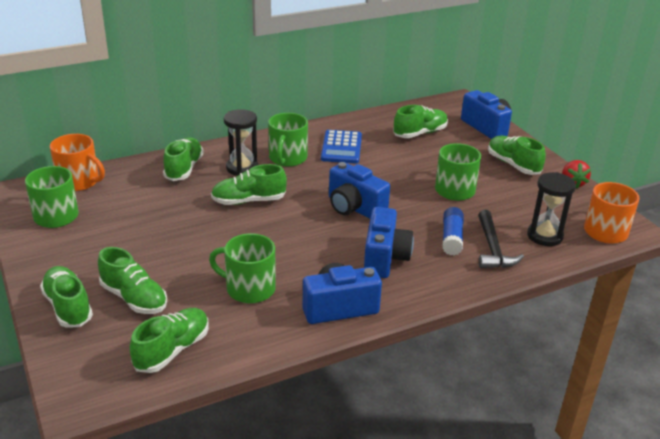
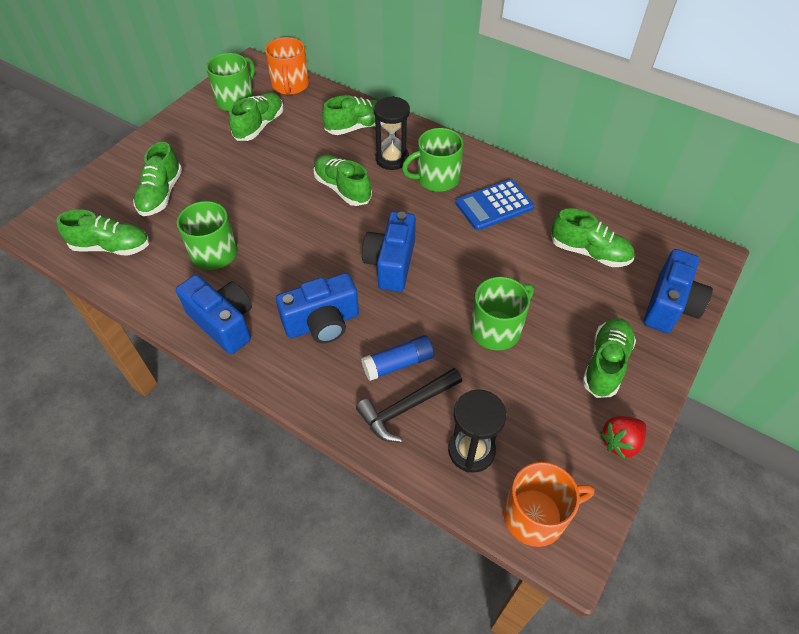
camera: 60 degrees right, 20 degrees up
(68, 307) = (131, 167): green shoe -> green shoe (259, 126)

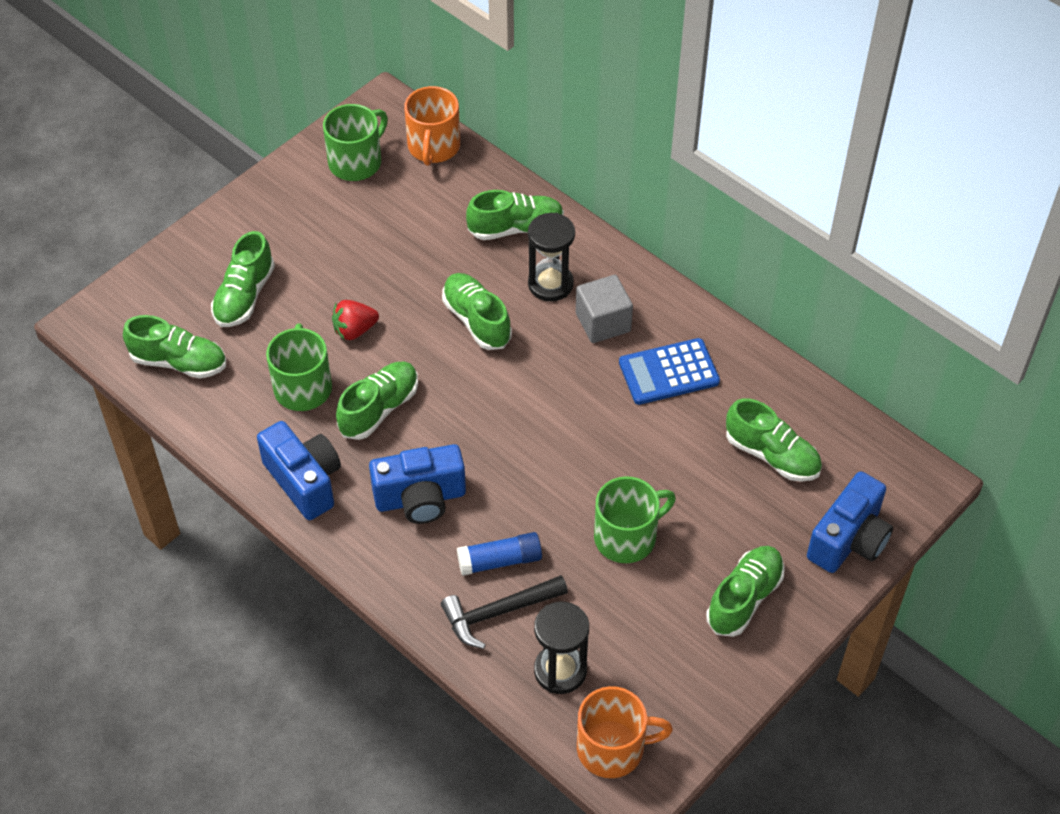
camera: 10 degrees right, 0 degrees up
(259, 126) = (382, 208): green shoe -> green shoe (379, 409)
(391, 264) = (517, 434): blue camera -> none
(436, 178) = (603, 322): green mug -> grey cube
(620, 442) = (731, 688): red strawberry -> red strawberry (354, 330)

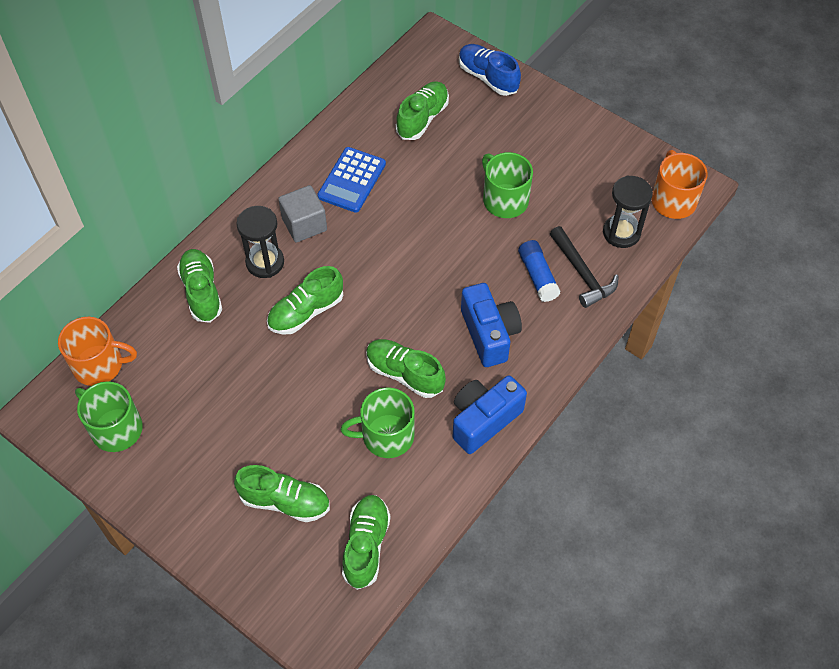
camera: 95 degrees left, 5 degrees up
(354, 330) = (321, 403): red strawberry -> none
(669, 372) = (352, 180): blue calculator -> blue calculator turned 45 degrees clockwise
(744, 598) = (544, 132): green shoe -> none
(849, 540) = (488, 77): blue camera -> blue shoe

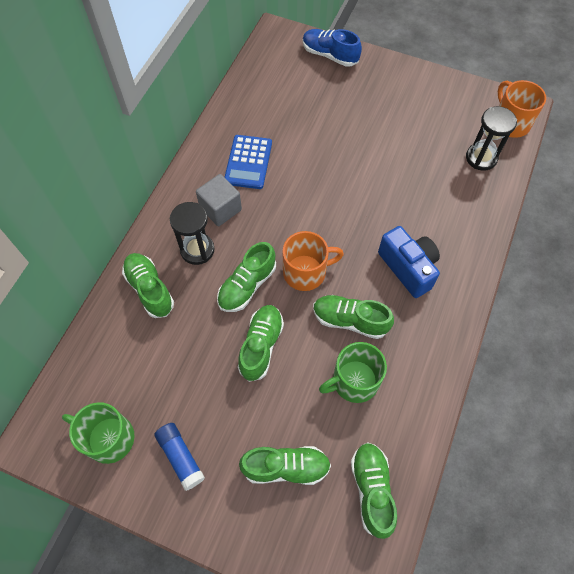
camera: 15 degrees left, 5 degrees up
(99, 365) = (76, 380): orange mug -> orange mug (306, 272)
(422, 118) = (289, 99): green shoe -> green shoe (261, 346)
(483, 420) = (431, 345): blue camera -> none
(504, 200) = (379, 151): green mug -> none
(538, 276) = (429, 209): blue glue stick -> blue glue stick (181, 457)
(582, 273) = (463, 198): black hammer -> none

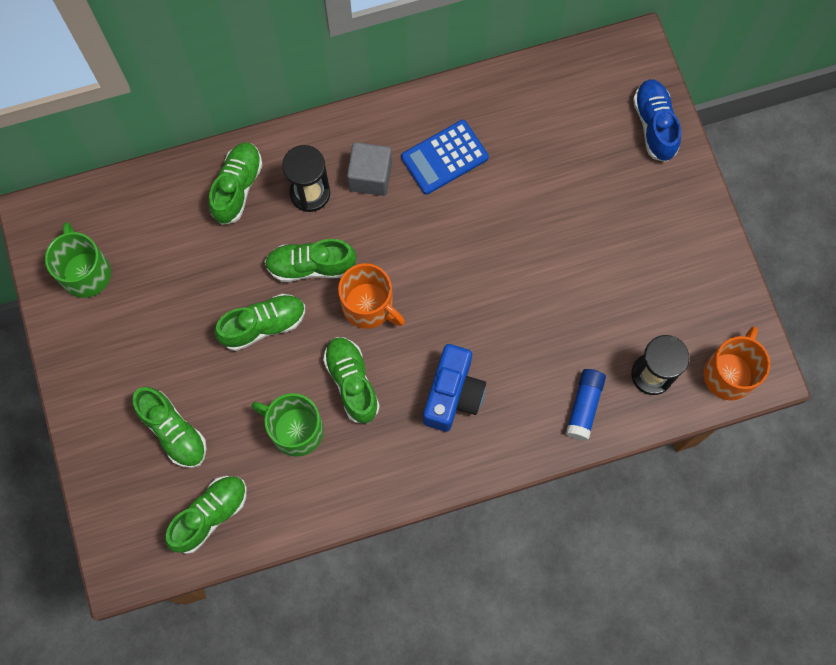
camera: 50 degrees right, 10 degrees up
(181, 457) = (115, 341): blue glue stick -> blue glue stick (584, 406)

